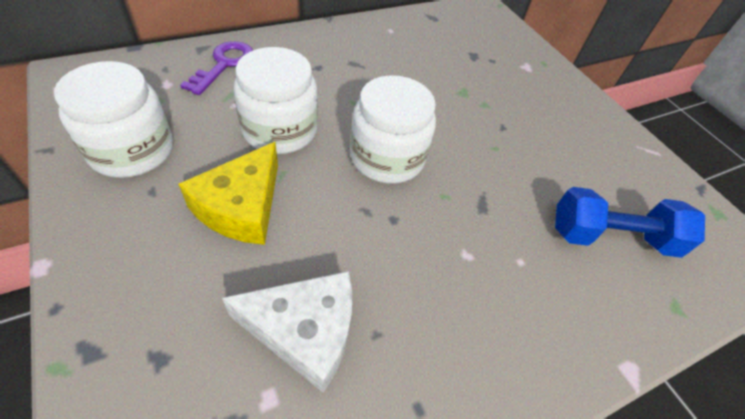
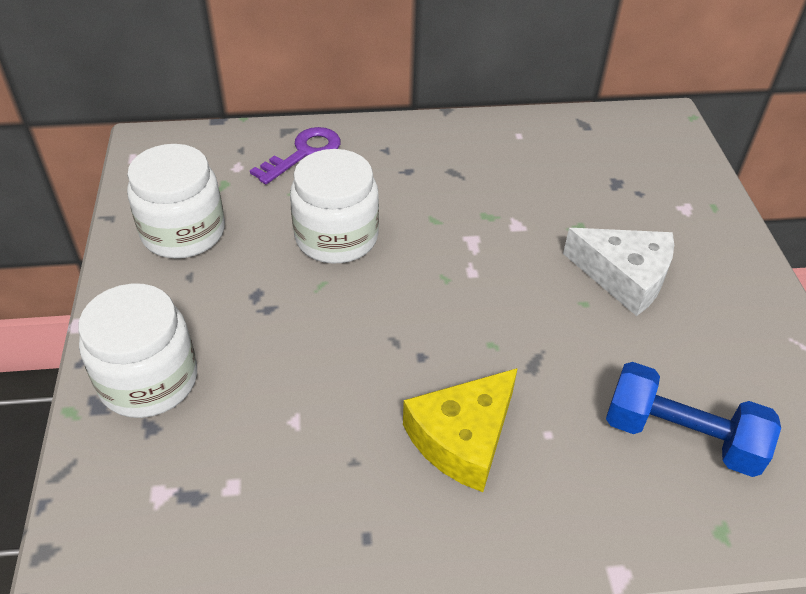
camera: 25 degrees right, 5 degrees down
(241, 207) = (268, 309): yellow cheese -> yellow cheese (462, 438)
(305, 331) = (286, 439): white cheese -> white cheese (624, 276)
(387, 158) = (444, 289): white jar -> white jar (149, 380)

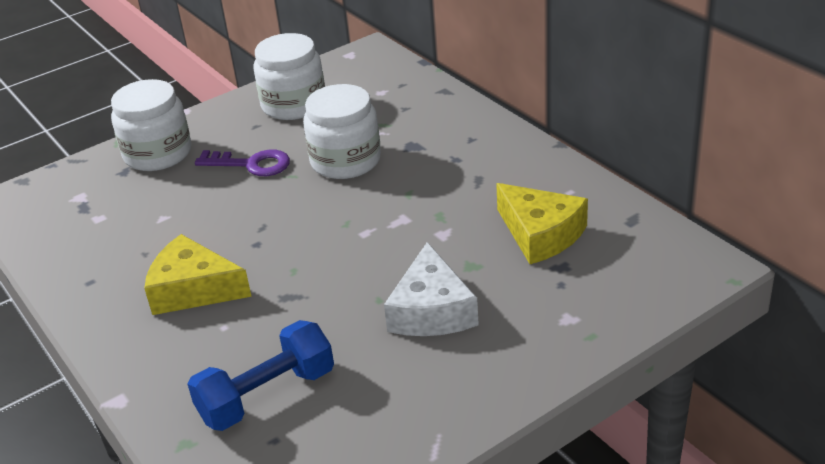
camera: 65 degrees right, 10 degrees down
(304, 153) = (425, 109): purple key -> purple key (251, 164)
(565, 174) = (541, 234): none -> yellow cheese
(681, 436) = (267, 395): blue dumbbell -> blue dumbbell turned 60 degrees clockwise

